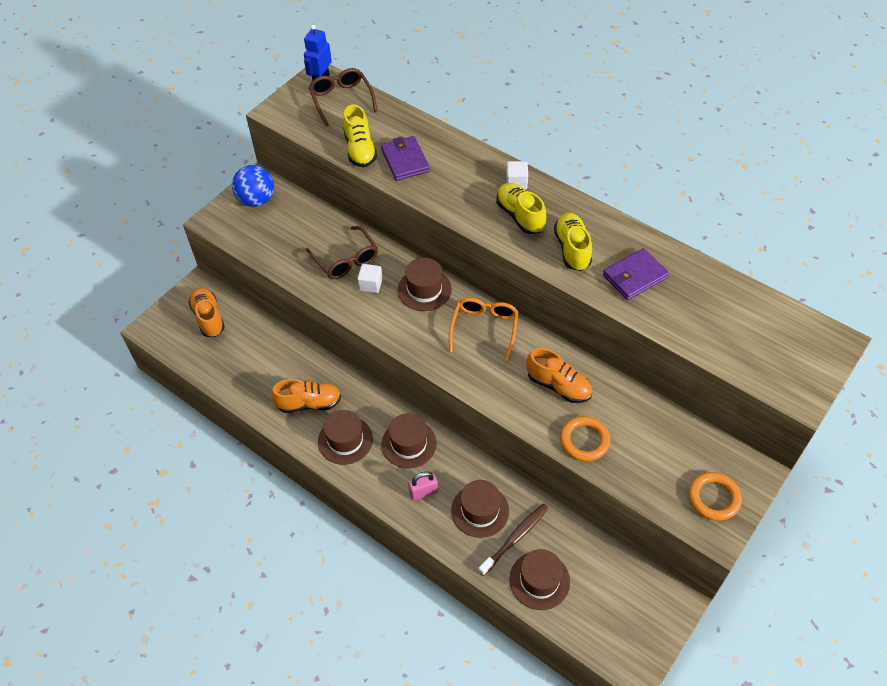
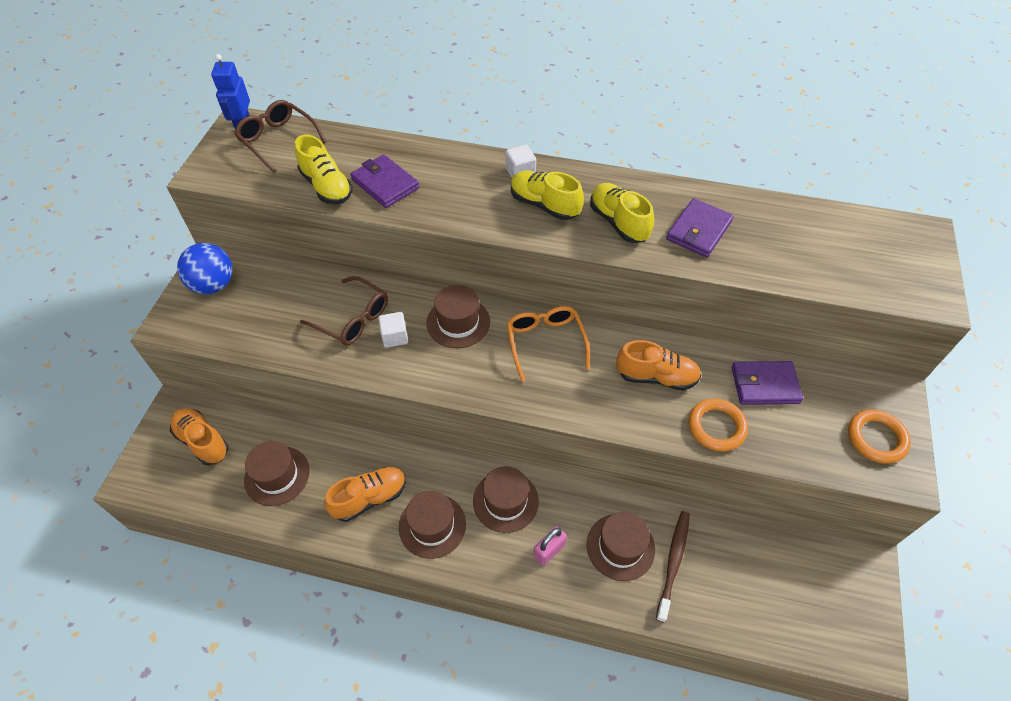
camera: 25 degrees left, 0 degrees up
(539, 580) = (723, 600): brown hat -> brown hat (277, 475)
(645, 424) = (764, 385): none -> purple wallet

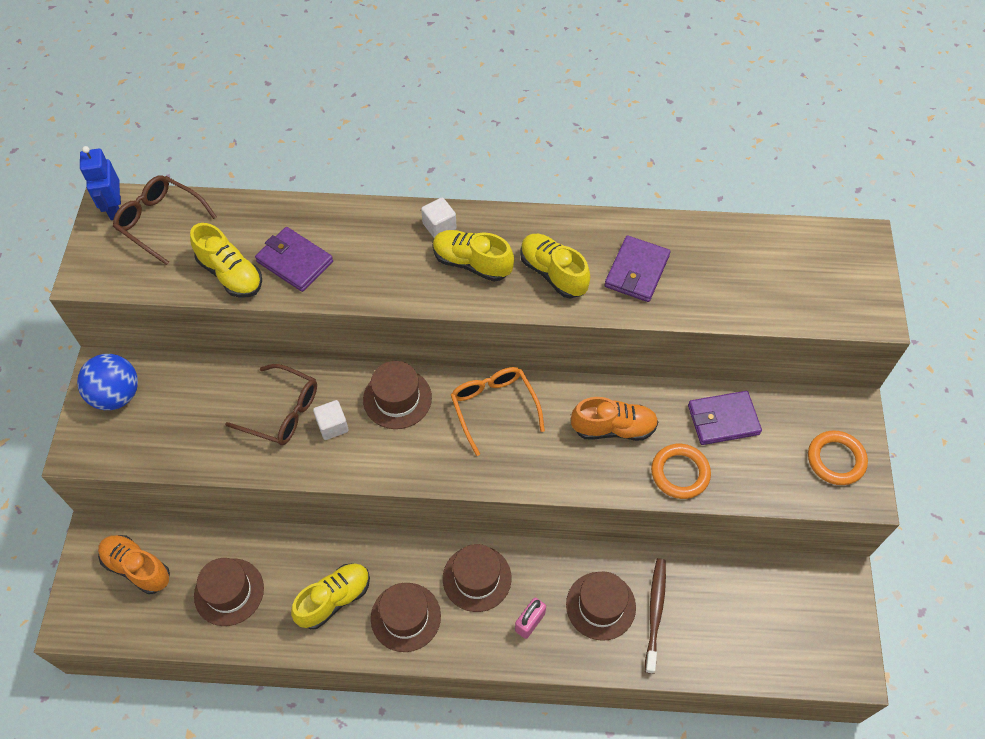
camera: 10 degrees left, 5 degrees up
(370, 498) = (334, 599): orange shoe -> yellow shoe

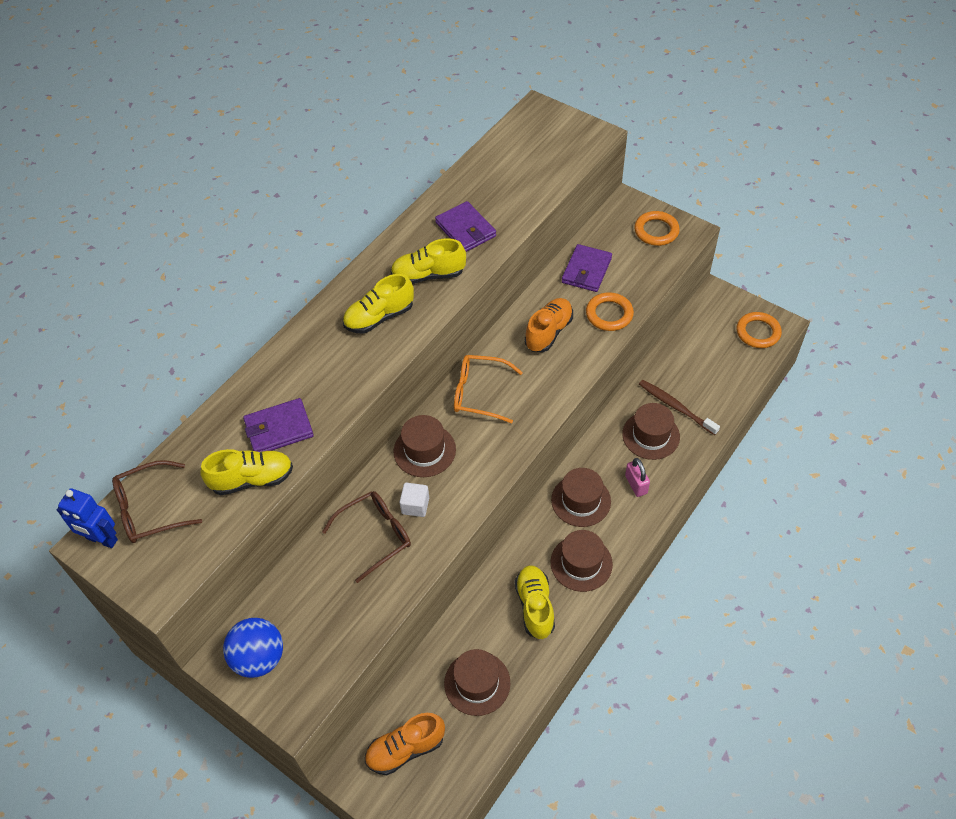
camera: 55 degrees left, 5 degrees down
(439, 226) = (328, 321): white cube -> none
(823, 652) = (758, 332): none -> orange ring

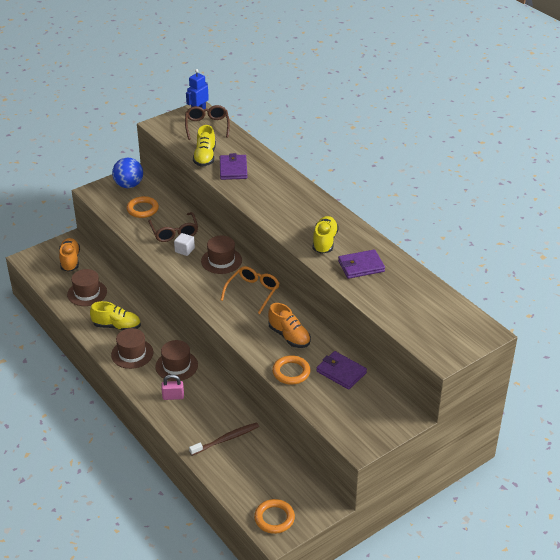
camera: 105 degrees right, 15 degrees down
(379, 317) = (298, 216): yellow shoe -> none
(651, 435) = (208, 417): brown hat -> none
(656, 231) = (368, 426): orange ring -> orange ring (142, 209)

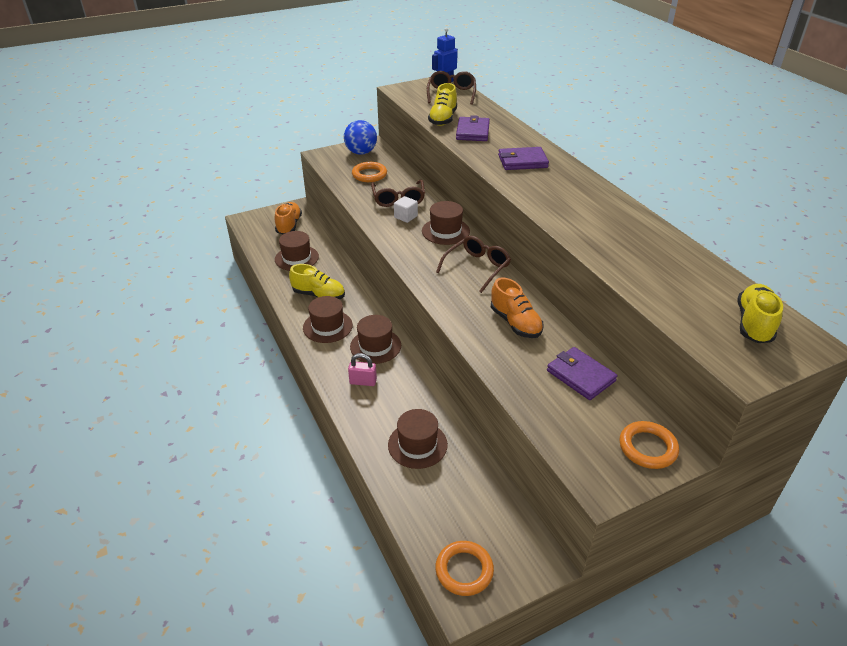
camera: 10 degrees right, 0 degrees up
(226, 439) = (417, 445): brown toothbrush -> brown hat
(253, 292) = (477, 267): orange glasses -> brown glasses
(291, 372) = (512, 367): orange ring -> orange ring (647, 448)
(324, 242) = (574, 210): yellow shoe -> yellow shoe (754, 324)
(361, 266) = (621, 241): purple wallet -> purple wallet (522, 161)

